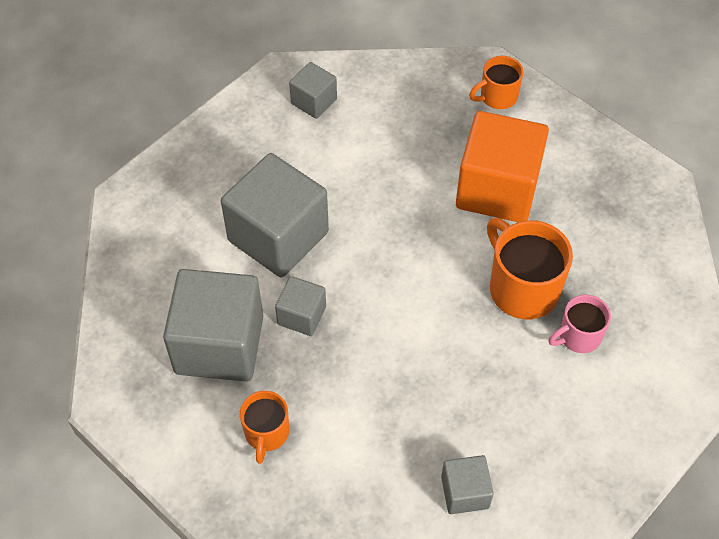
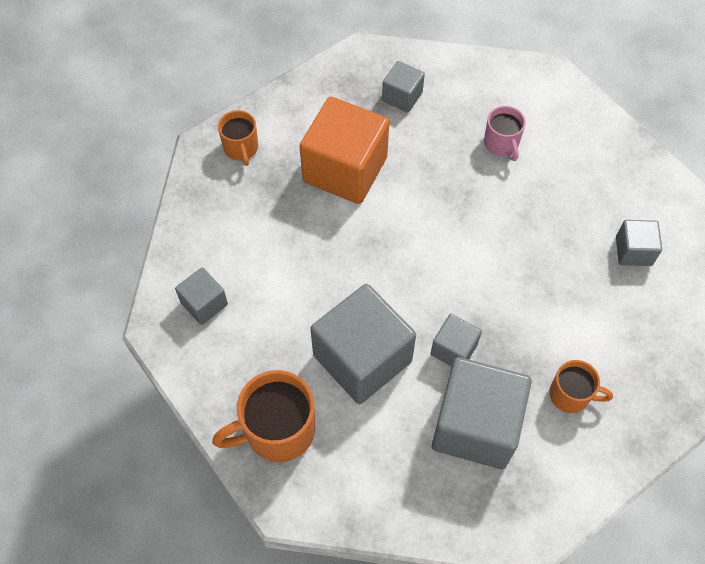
camera: 80 degrees left, 5 degrees up
(522, 288) = (450, 173): orange mug -> orange mug (277, 430)
(613, 228) = (402, 96): none -> grey cube

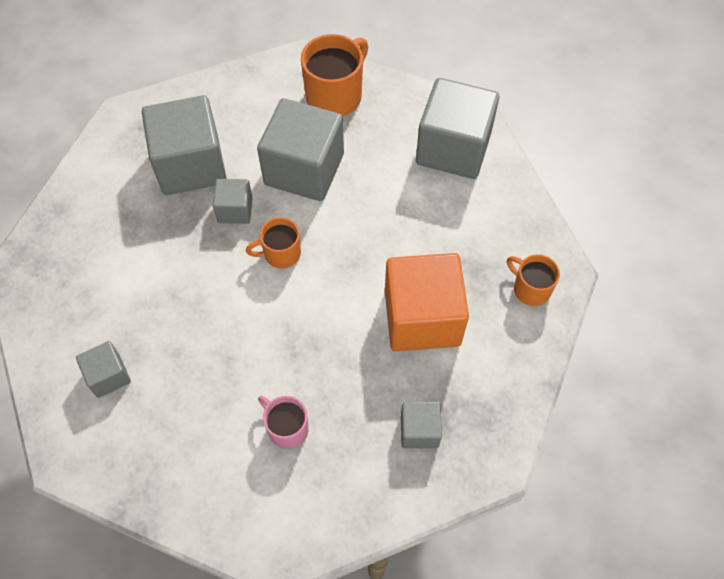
camera: 150 degrees right, 0 degrees up
(204, 303) = (453, 148): grey cube -> grey cube, size x2.01
(571, 395) = (124, 221): orange mug -> orange mug (281, 253)

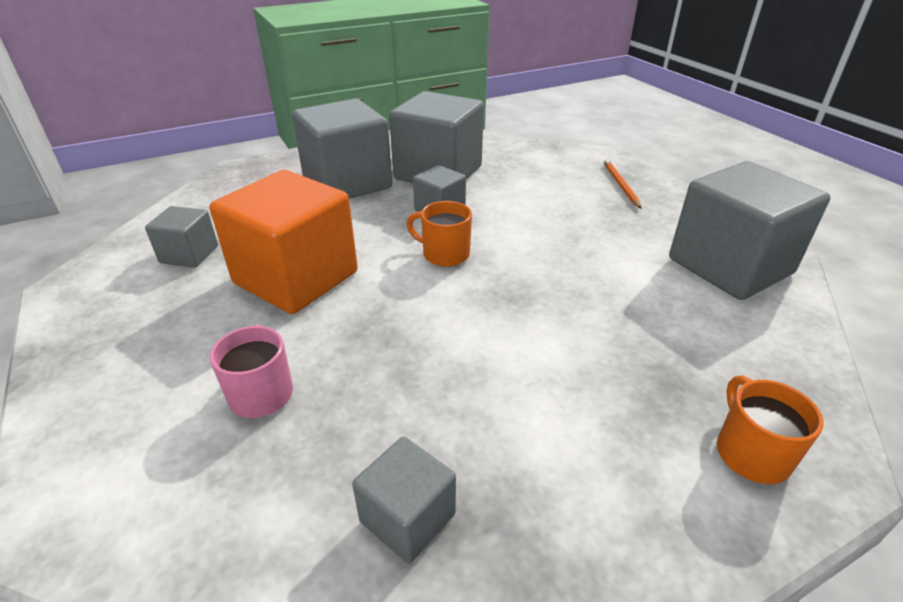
camera: 40 degrees right, 25 degrees down
(304, 169) = (536, 213): grey cube -> grey cube (347, 183)
(335, 96) = (620, 185): orange mug -> orange pencil
(422, 318) = (545, 390): orange cube -> orange cube (296, 278)

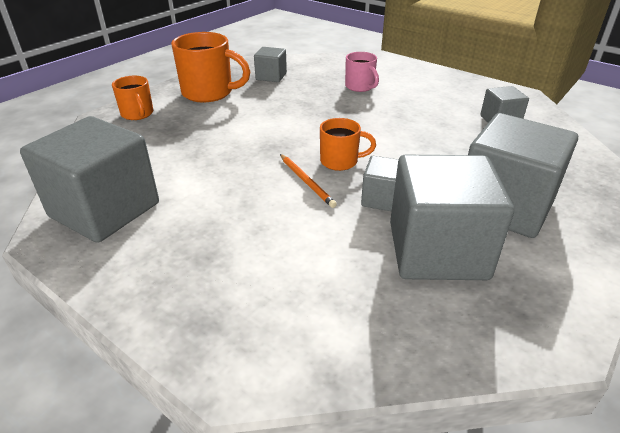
camera: 155 degrees right, 0 degrees up
(296, 278) = (415, 125): orange cube -> none
(587, 489) = (209, 93): none -> orange mug
(620, 185) = (207, 299): orange pencil -> orange pencil (306, 182)

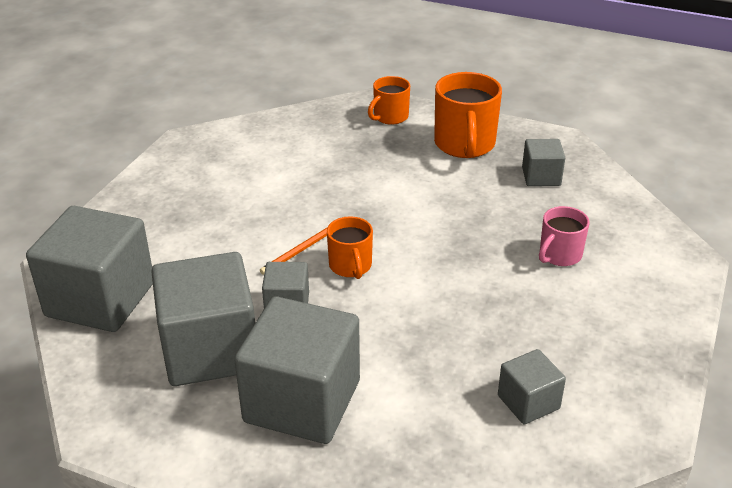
camera: 75 degrees right, 0 degrees up
(105, 210) = (224, 152): grey cube -> grey cube (100, 299)

